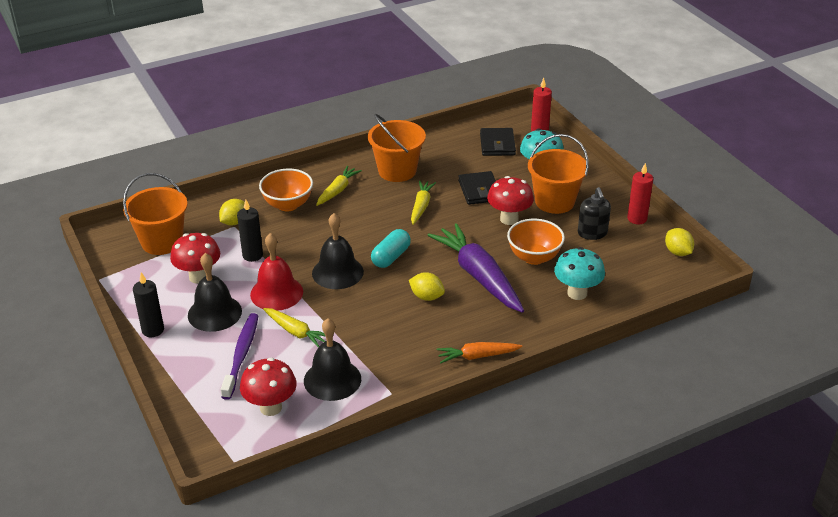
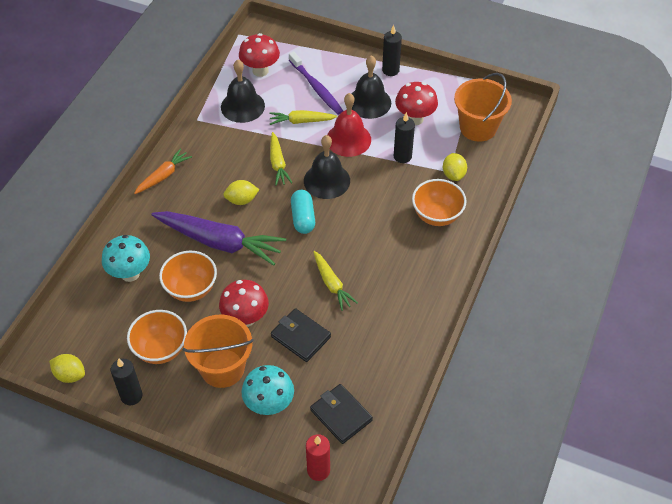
camera: 140 degrees right, 15 degrees up
(337, 190) = (417, 256): yellow carrot -> yellow carrot (278, 163)
(397, 171) = (395, 312): orange bucket -> none
(592, 233) = (161, 349): black soap dispenser -> orange bowl
(637, 219) = (131, 396): red candle -> black candle

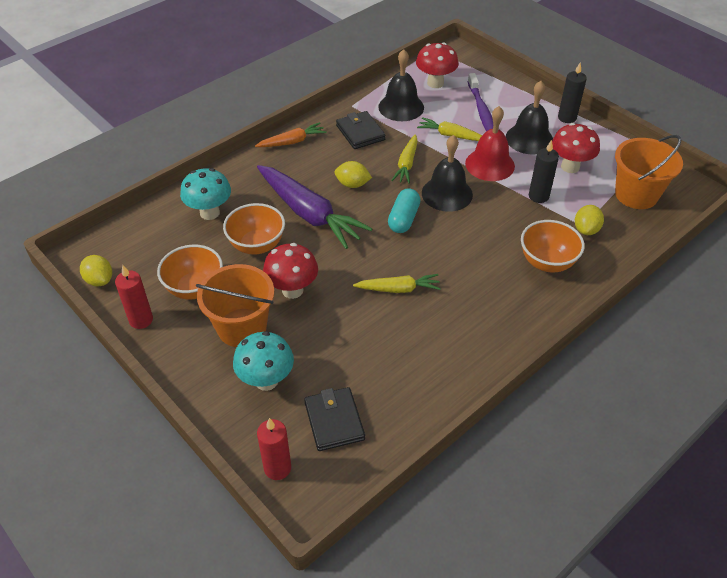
camera: 25 degrees right, 5 degrees down
(131, 396) = (141, 320): black candle -> red candle
(300, 337) = (337, 327): black wallet -> black wallet (360, 133)
(332, 284) = (398, 289): yellow carrot -> yellow carrot turned 90 degrees counterclockwise

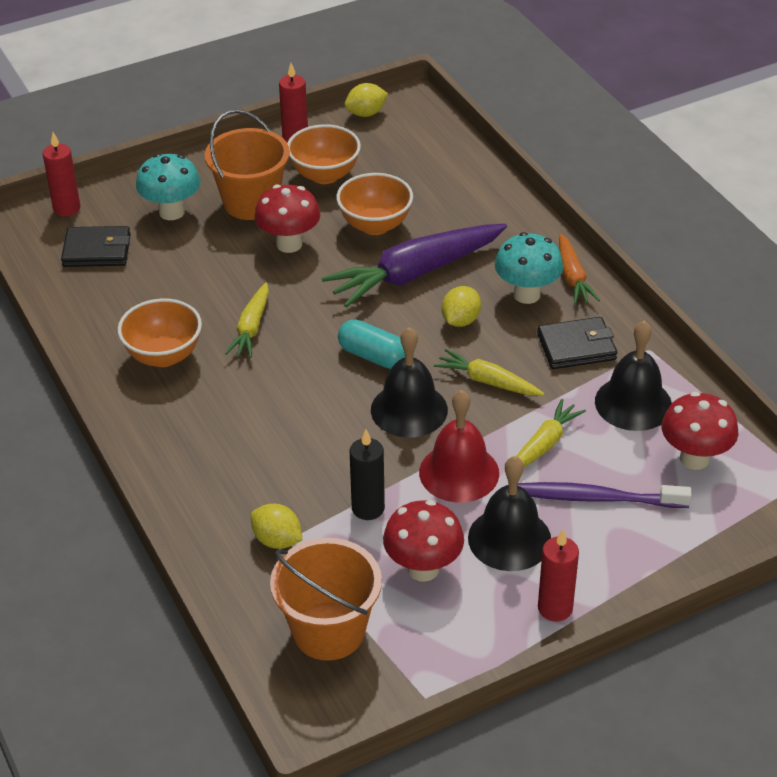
camera: 105 degrees right, 5 degrees down
(209, 213) = (447, 194): turquoise mushroom -> turquoise mushroom (527, 294)
(547, 262) = (233, 477): orange bowl -> orange bowl (163, 356)
(567, 118) = (555, 608): black candle -> red candle

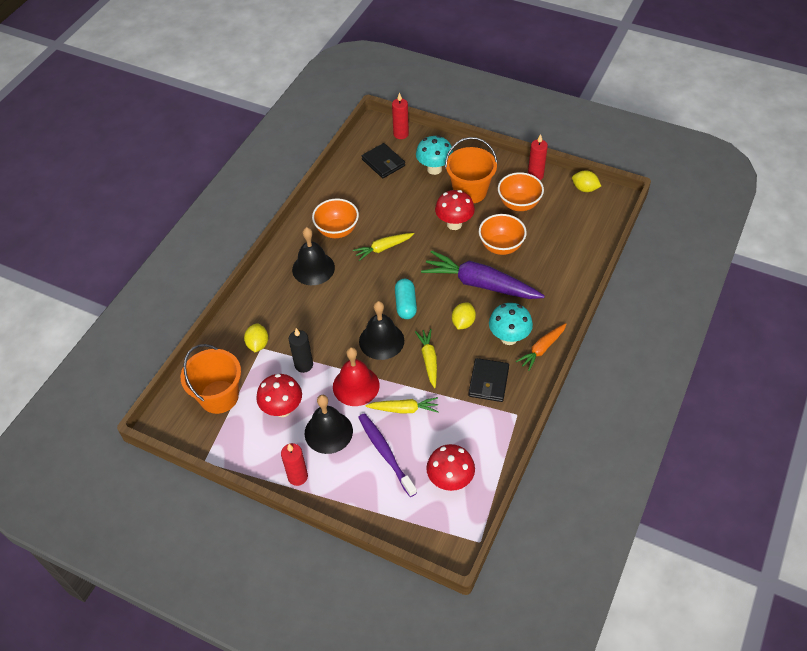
camera: 55 degrees right, 10 degrees up
(460, 320) = (463, 322): yellow lemon -> yellow lemon turned 60 degrees counterclockwise
(576, 347) = (488, 382): black wallet -> black wallet turned 60 degrees clockwise
(633, 403) = (468, 430): black bell -> black bell (313, 268)

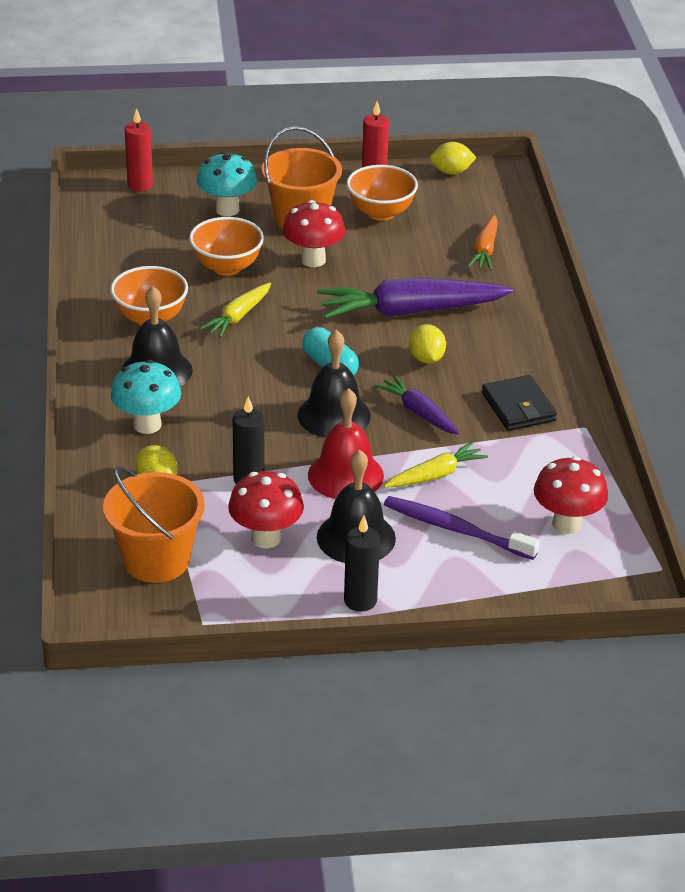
camera: 35 degrees left, 15 degrees down
(298, 477) = (360, 601): red candle -> black candle
(383, 163) = (145, 223): black wallet -> none
(429, 360) = (418, 413): yellow carrot -> purple carrot
(501, 246) = (400, 264): orange bowl -> orange bowl (227, 267)
(509, 338) = (501, 354): turquoise mushroom -> turquoise mushroom (147, 425)
(542, 349) = (553, 350): orange carrot -> orange carrot (485, 250)

